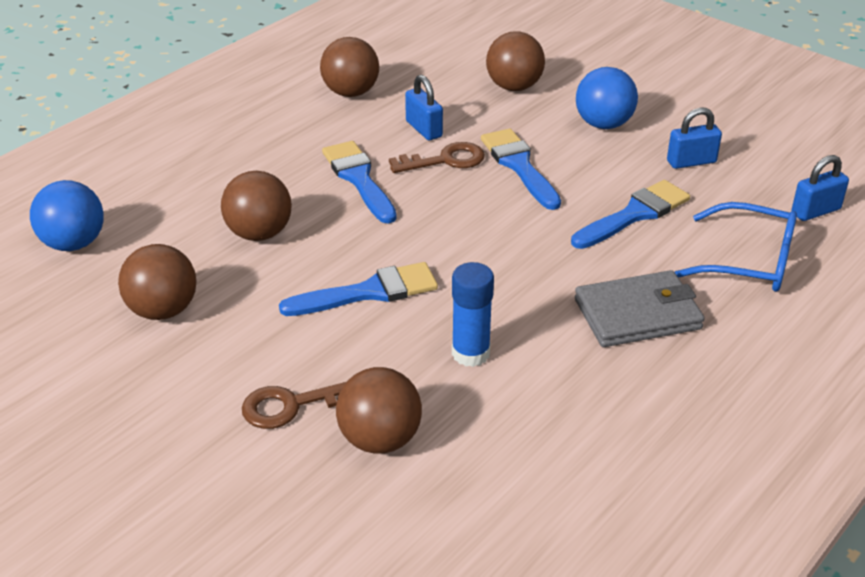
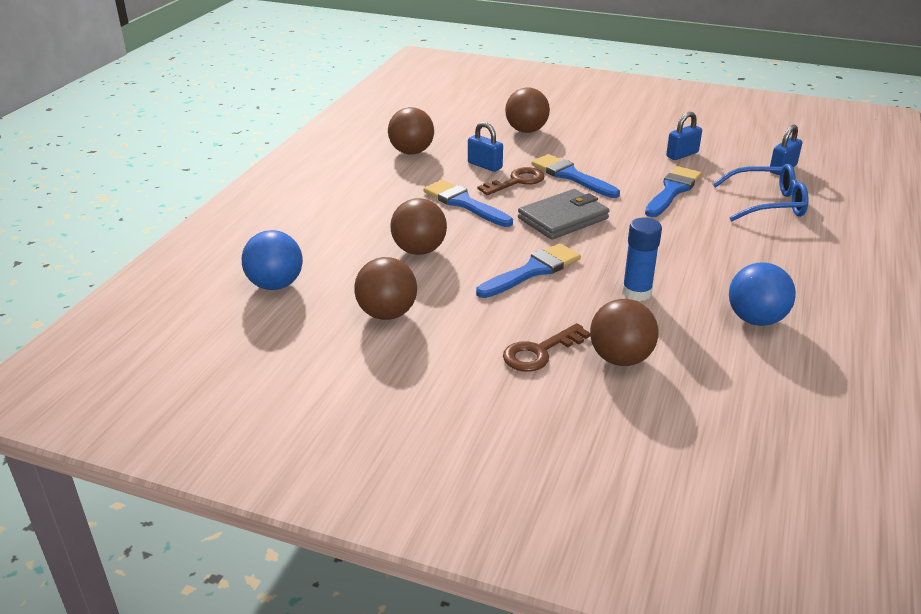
camera: 20 degrees left, 5 degrees down
(603, 124) = (606, 142): blue ball -> blue ball (755, 319)
(637, 314) = (725, 247): grey wallet -> grey wallet (563, 218)

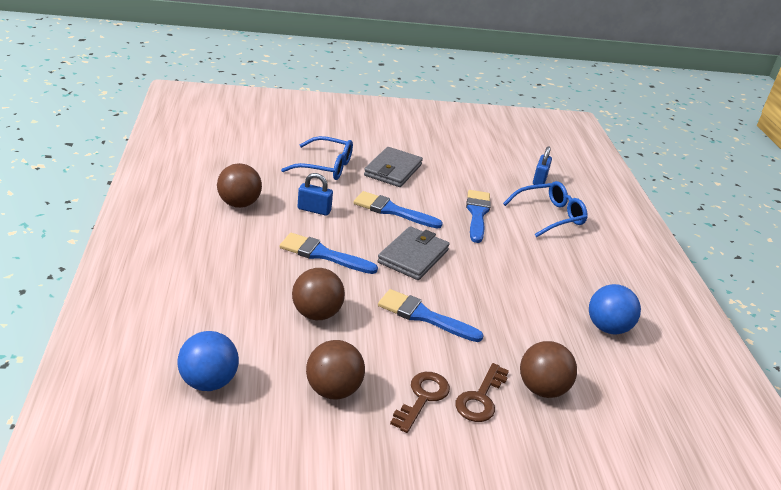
camera: 30 degrees left, 0 degrees up
(516, 181) = (351, 223): brown key -> brown key (422, 398)
(526, 130) = (325, 166): brown ball -> blue glasses
(533, 271) = (423, 316): blue brush -> blue brush turned 90 degrees counterclockwise
(601, 141) = (393, 170): none -> grey wallet
(636, 293) = (513, 321): blue glue stick -> none
(682, 154) = (462, 176): blue padlock -> none

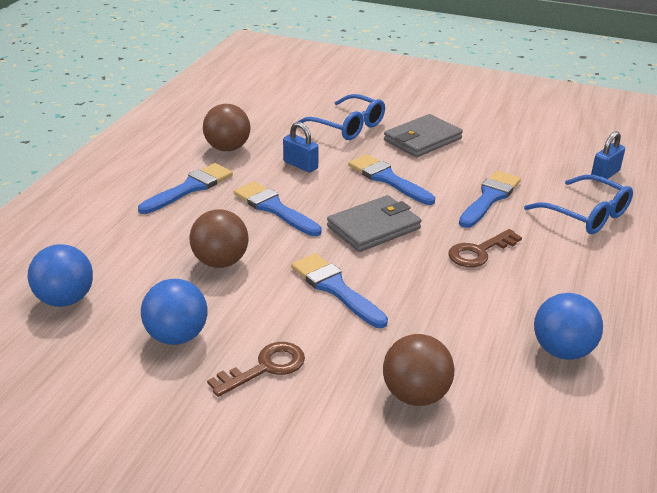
camera: 30 degrees right, 0 degrees up
(236, 249) = (190, 188): none -> blue brush
(333, 390) = (177, 336): brown ball -> blue ball
(480, 398) = (332, 385): brown key -> brown key (479, 252)
(549, 216) = (586, 215): blue glasses -> blue glasses turned 45 degrees clockwise

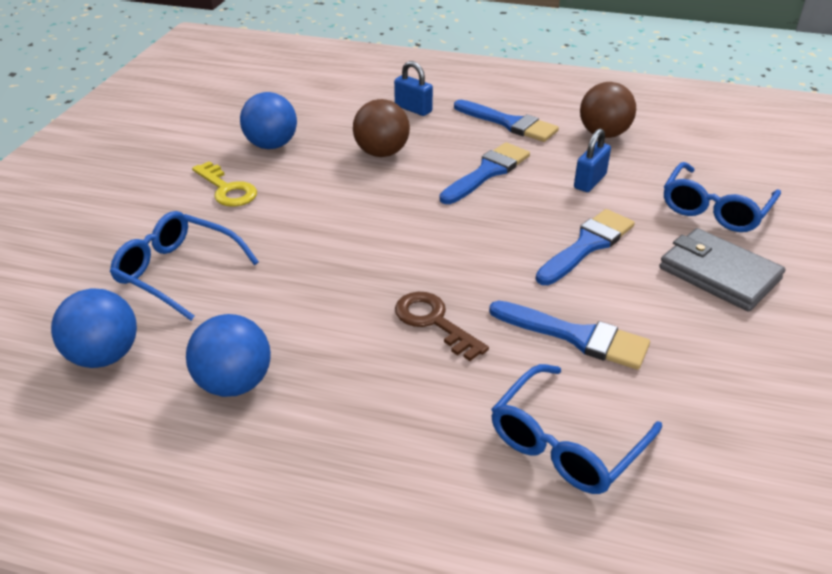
camera: 85 degrees right, 5 degrees up
(65, 299) = (319, 95): blue ball -> blue ball (104, 356)
(265, 368) = (227, 189): brown key -> yellow key
(335, 288) = (345, 218): blue brush -> none
(374, 227) = (467, 238): grey wallet -> none
(416, 395) = (178, 272): brown ball -> blue glasses
(605, 174) = (721, 487): blue padlock -> blue padlock (413, 109)

